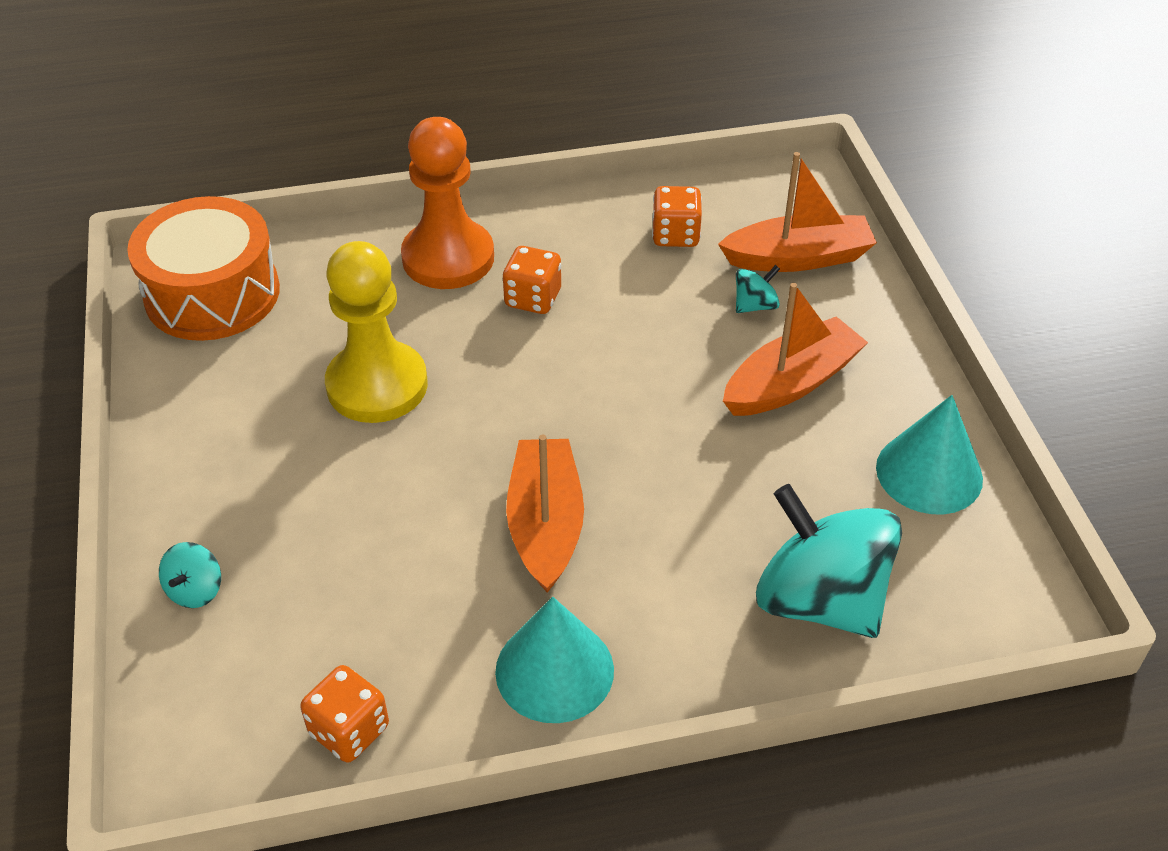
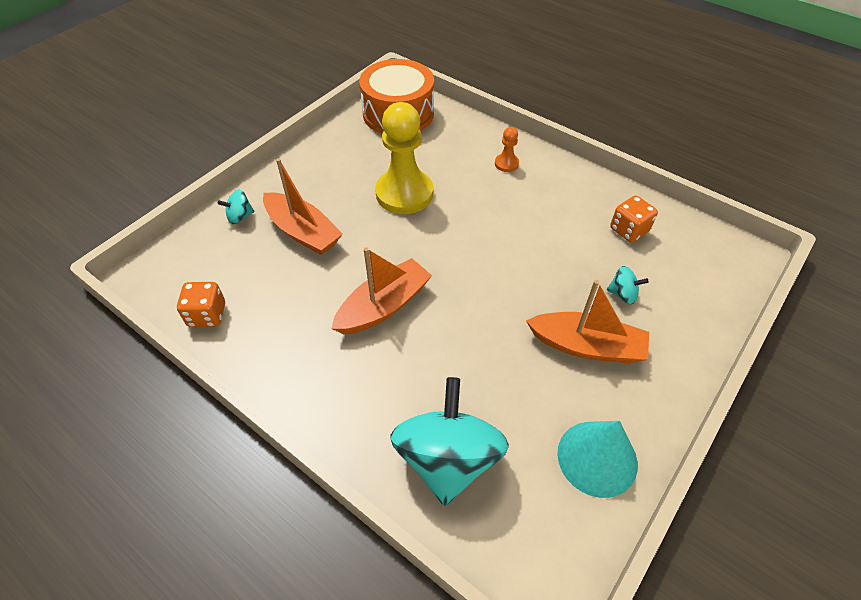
camera: 50 degrees right, 5 degrees up
(448, 258) = (506, 164): orange pawn -> orange pawn, size x0.44
(533, 298) = (518, 208): orange dice -> none
(554, 670) = (300, 368): turquoise cone -> none
(798, 258) = (682, 290): orange boat -> orange boat (303, 232)

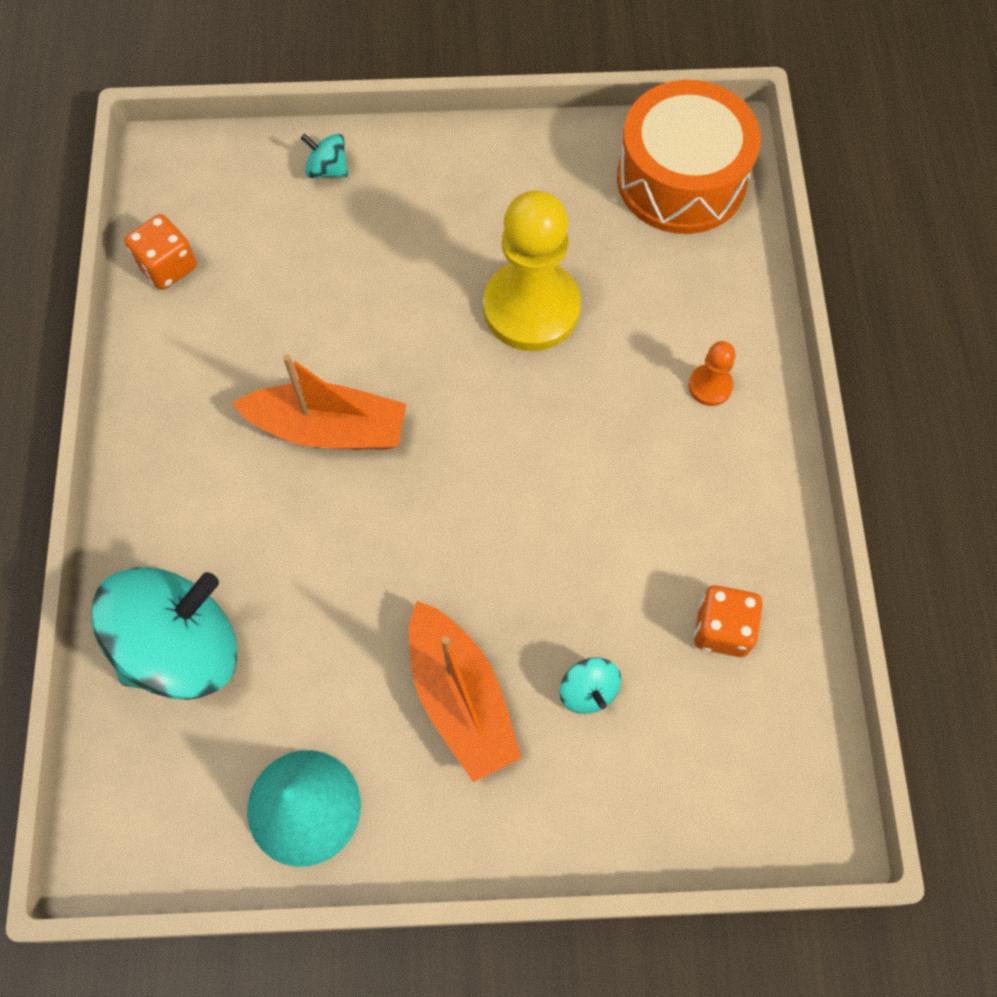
camera: 50 degrees right, 15 degrees up
(303, 232) = (364, 253): orange boat -> none

